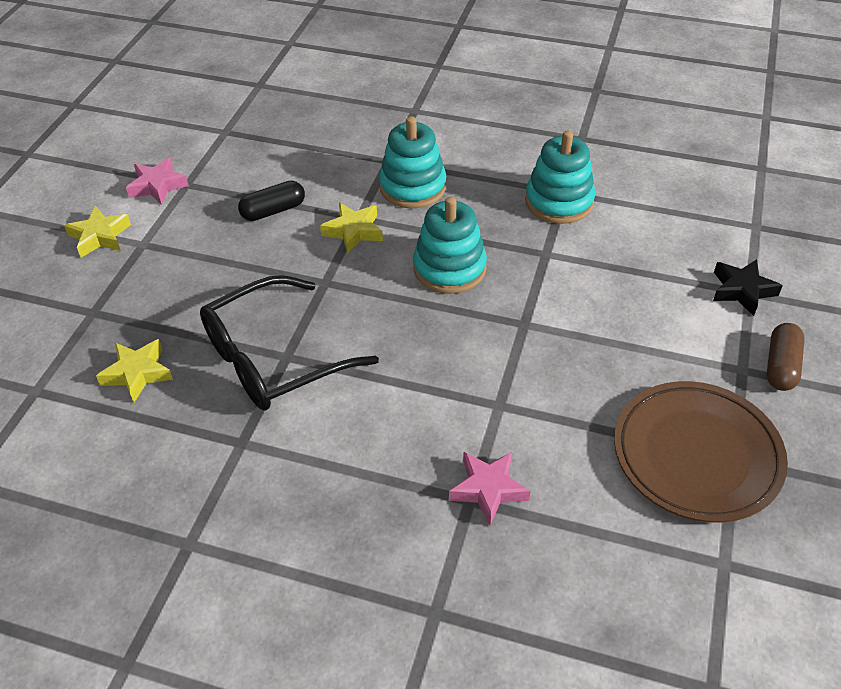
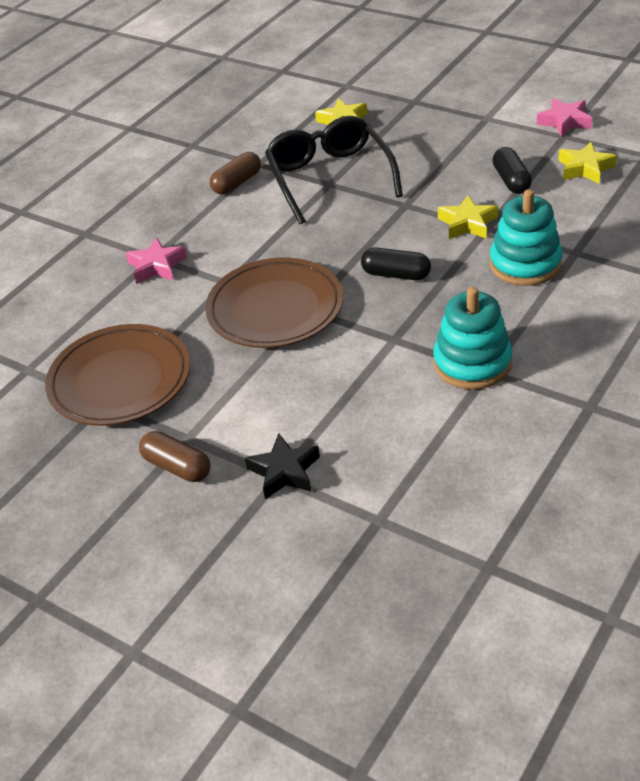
camera: 110 degrees right, 5 degrees down
(100, 236) = (502, 99): yellow star -> yellow star (585, 168)
(290, 454) = (237, 183): none -> brown capsule
(449, 268) = (396, 274): turquoise stacking toy -> black capsule
(532, 350) = (275, 309): none -> brown plate

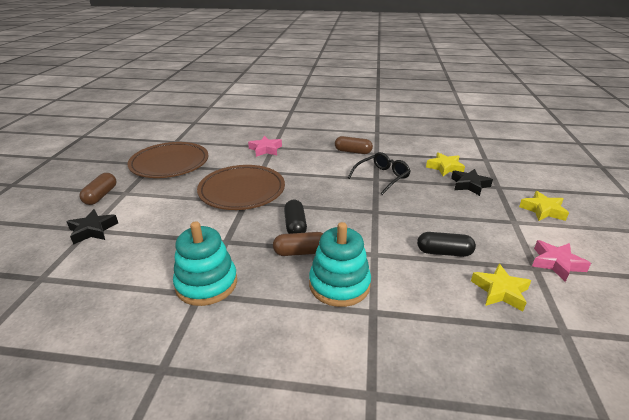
camera: 60 degrees right, 10 degrees down
(329, 177) = (382, 177): black glasses -> black glasses, size x0.62
(396, 119) = (469, 185): none -> black star
(453, 280) = (301, 252): none -> brown capsule
(467, 223) = (372, 243): yellow star -> yellow star (543, 210)
(511, 181) = (444, 252): black capsule -> black capsule turned 45 degrees clockwise

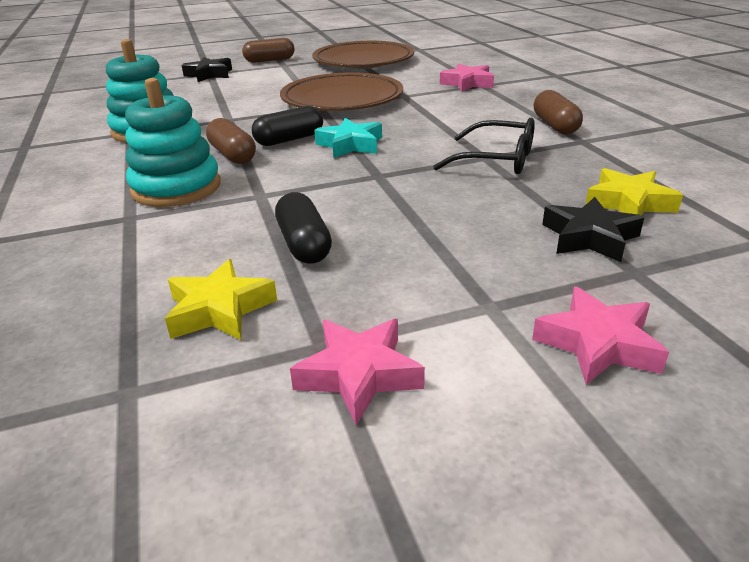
camera: 65 degrees right, 0 degrees up
(325, 208) = (350, 145): none -> turquoise star
(543, 210) = (598, 344): yellow star -> pink star

